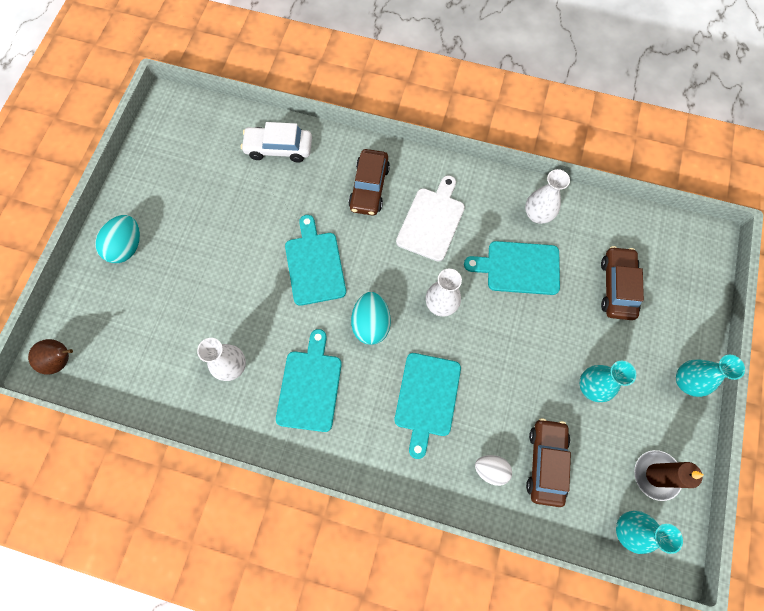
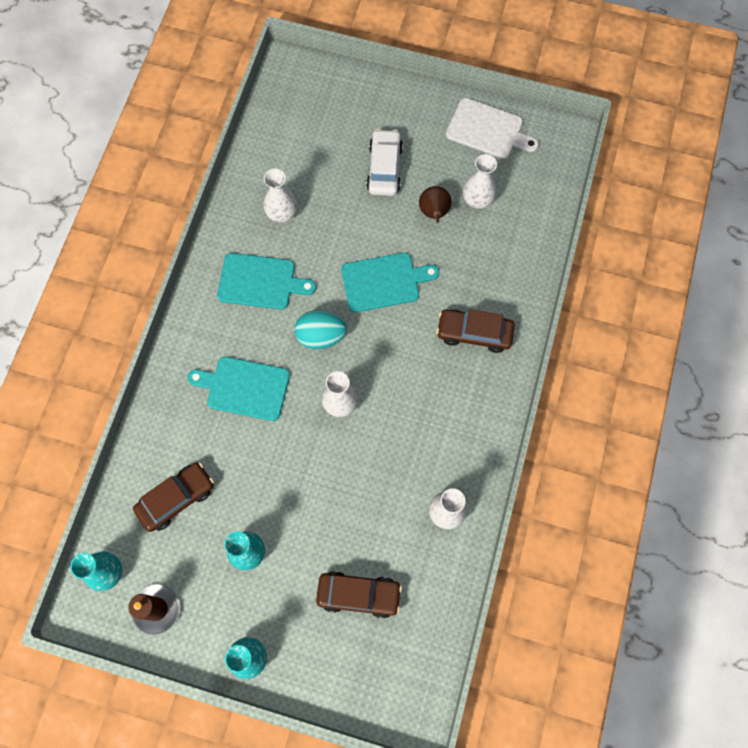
camera: 90 degrees right, 0 degrees up
(62, 360) = (293, 78): brown pear -> brown pear (434, 213)
(127, 247) = (402, 114): turquoise egg -> none
(232, 181) = (477, 200): none -> white vase
(279, 148) = (518, 242): white car -> white car (384, 168)
(432, 221) = (435, 397): white cutting board -> white cutting board (488, 130)
(491, 470) = (173, 445): white egg -> none
(519, 267) = (381, 487): turquoise cutting board -> none
(546, 462) = (176, 498): brown car -> brown car turned 45 degrees counterclockwise

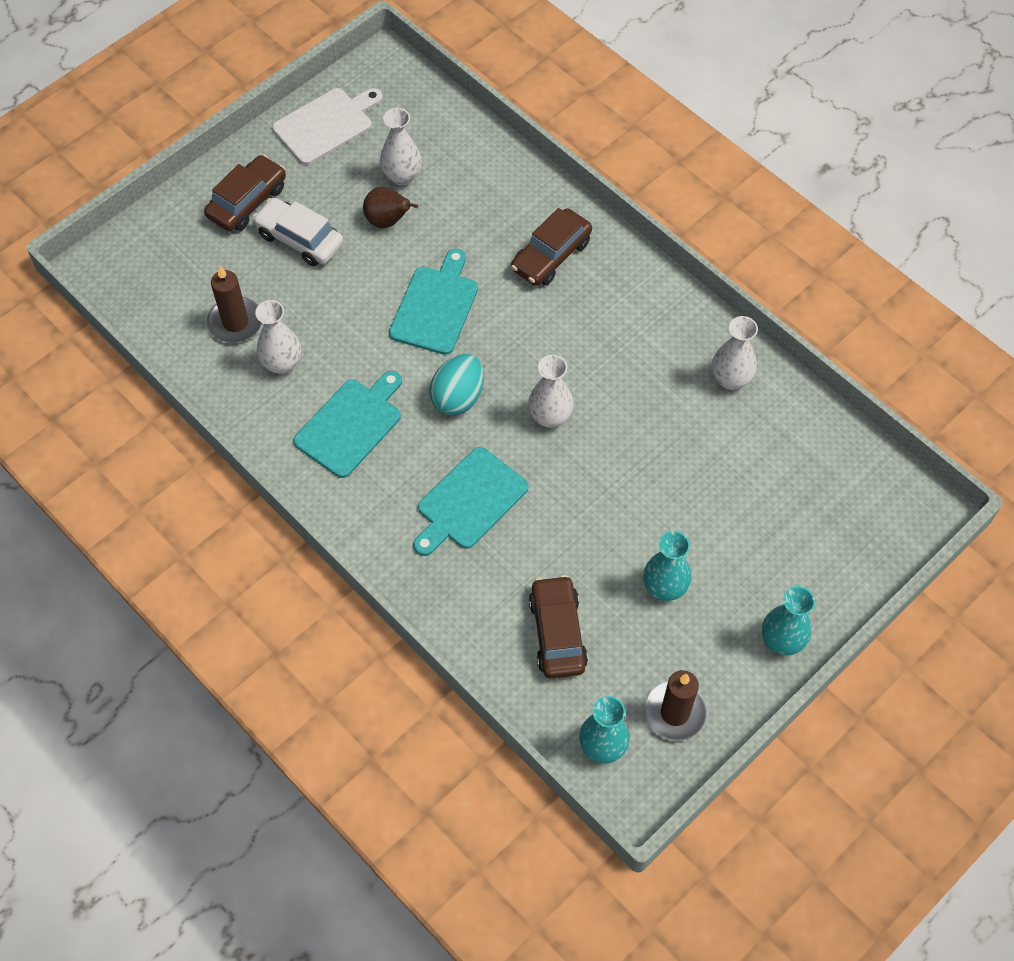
camera: 60 degrees left, 10 degrees down
(296, 169) = (235, 322): none -> brown candle
(358, 595) = (771, 502): brown car -> brown car (247, 201)

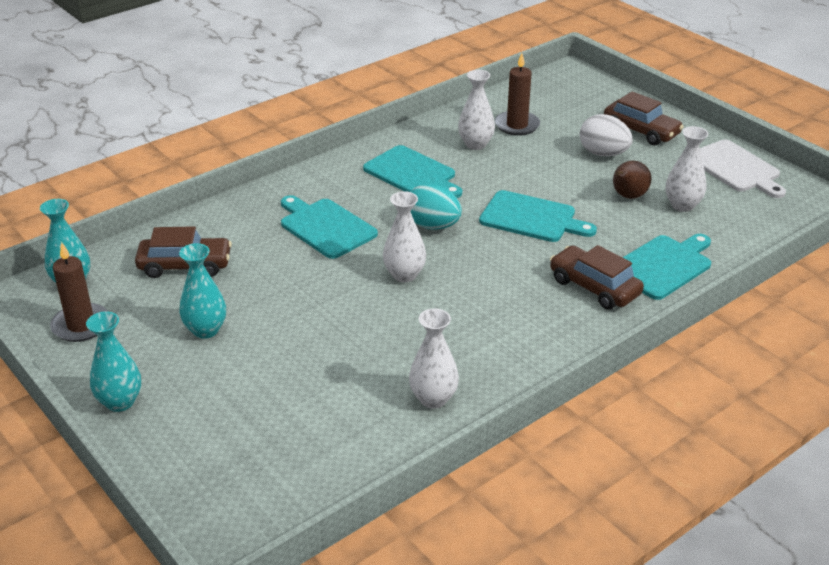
camera: 95 degrees right, 25 degrees down
(300, 239) = (603, 154): white car -> white egg
(510, 199) = (663, 266): none -> turquoise cutting board

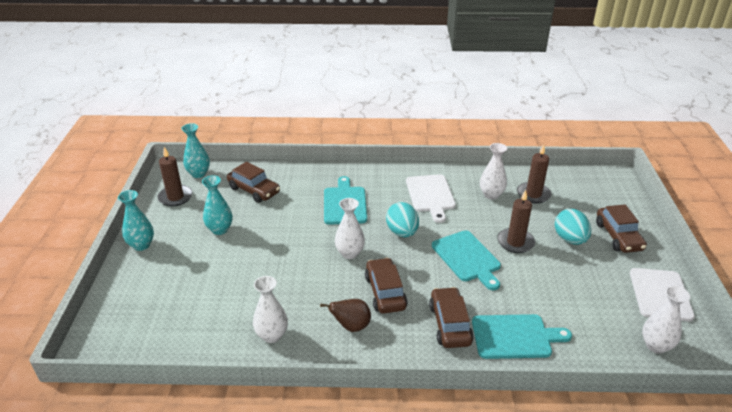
camera: 40 degrees right, 0 degrees up
(412, 173) = (430, 195): turquoise cutting board -> white cutting board
(494, 292) = (385, 292): none -> brown car
(558, 180) = (515, 242): none -> brown candle
(603, 154) = (570, 239): white egg -> turquoise egg
(628, 196) = (550, 276): brown pear -> brown pear (351, 326)
(682, 205) = (583, 303): white vase -> white vase (656, 346)

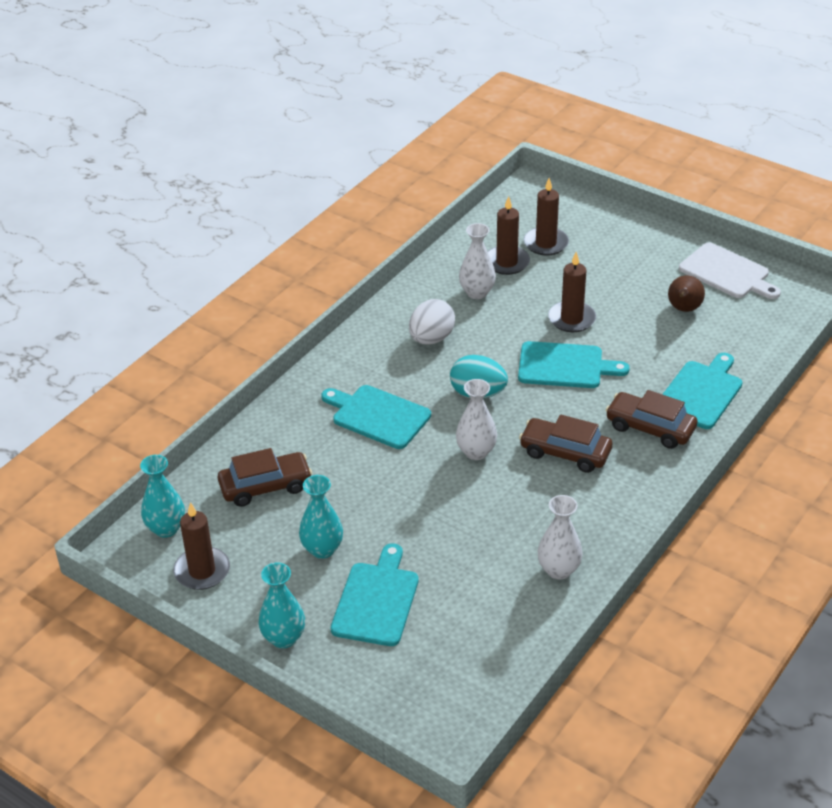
camera: 55 degrees left, 5 degrees up
(192, 267) = (376, 600): none -> turquoise cutting board
(351, 326) = (595, 501): brown pear -> brown pear (683, 309)
(430, 195) = (431, 338): white cutting board -> white egg
(570, 239) = (601, 280): turquoise egg -> none
(572, 202) = (546, 243): none -> brown candle
(618, 236) = (626, 246): brown car -> none
(656, 346) = (779, 313): white vase -> none

